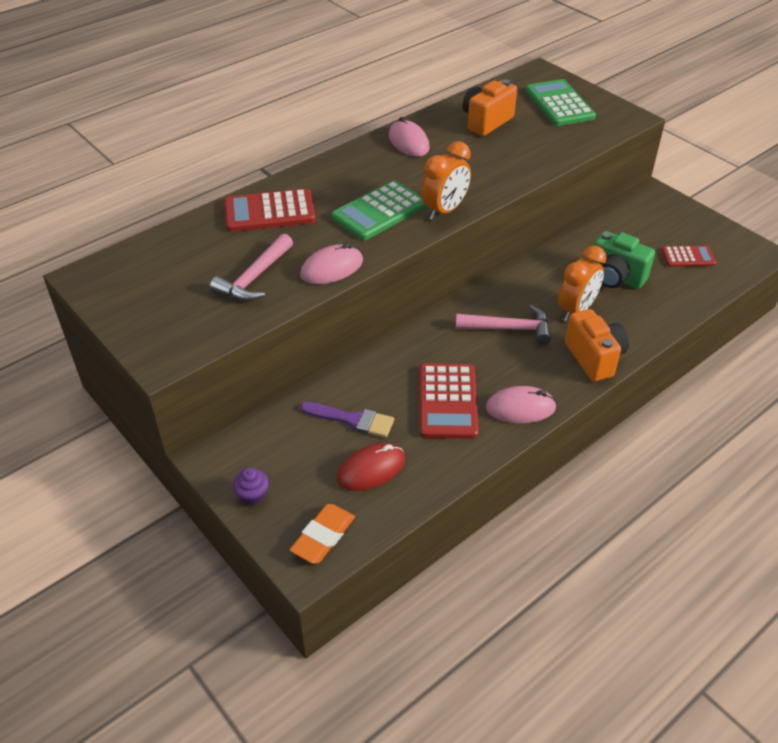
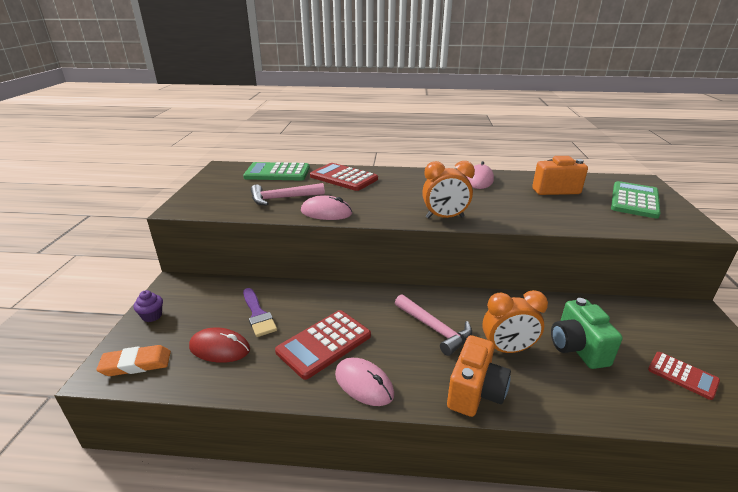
camera: 45 degrees right, 15 degrees down
(379, 211) = (402, 201): green calculator -> green calculator (277, 173)

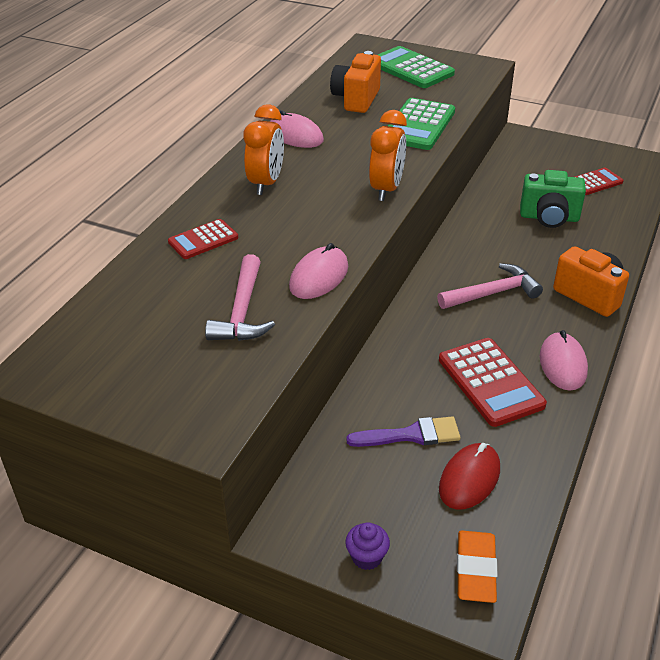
camera: 70 degrees left, 10 degrees up
(277, 173) = (125, 305): green calculator -> green calculator (419, 125)
(343, 178) = (203, 240): red calculator -> red calculator, size x0.60
(364, 384) = (563, 364): pink mouse -> pink mouse turned 60 degrees counterclockwise
(507, 349) = (539, 257): orange clock -> orange clock (266, 183)

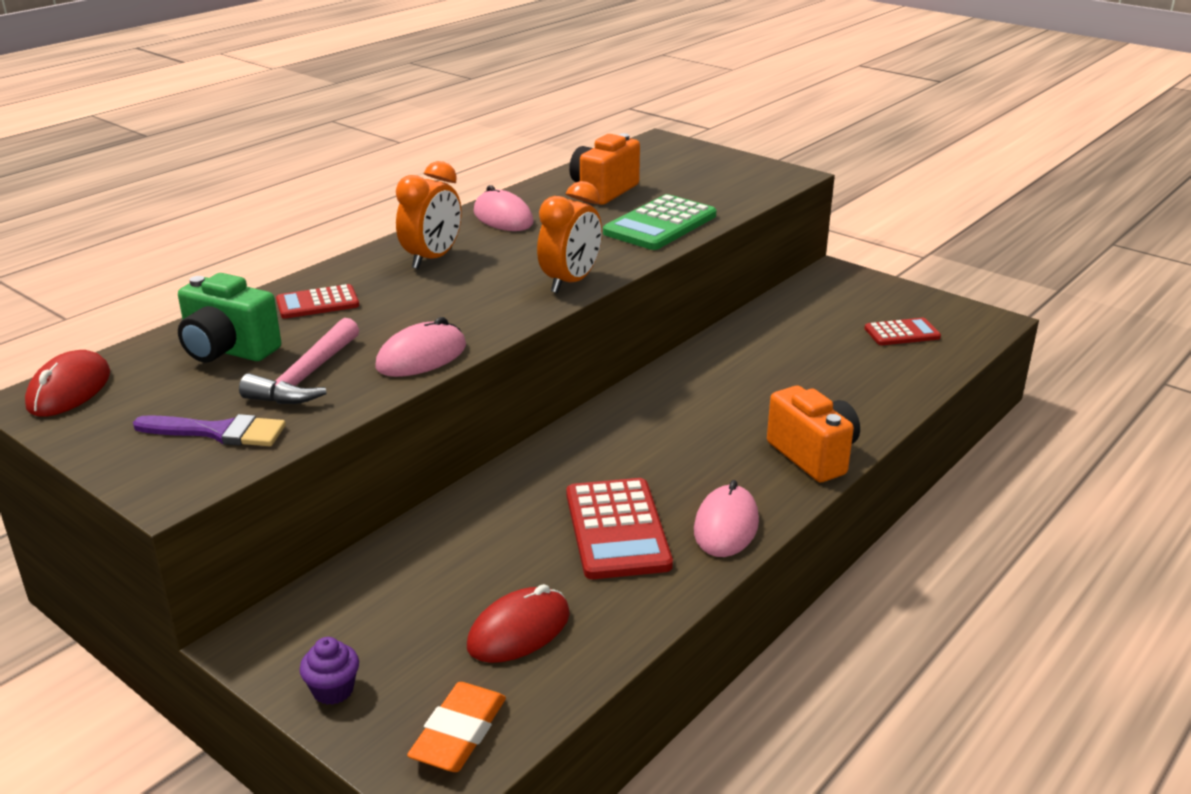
camera: 15 degrees right, 10 degrees down
(56, 358) = (69, 390): none -> red mouse
(411, 69) = (694, 168): green calculator -> none
(411, 435) = (477, 568): purple brush -> purple brush (218, 432)
(492, 293) = (684, 434): pink hammer -> none
(549, 218) = (813, 363): green camera -> green camera (228, 351)

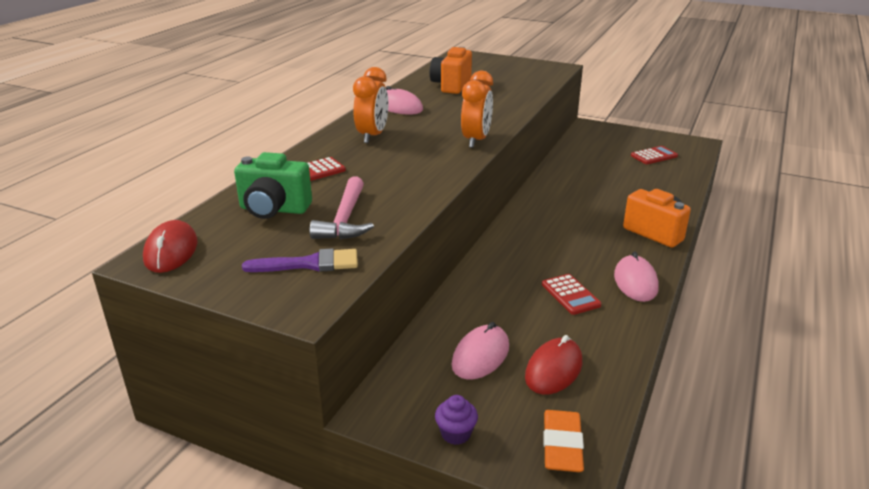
camera: 15 degrees left, 0 degrees up
(421, 357) = (415, 196): pink mouse -> pink mouse (480, 356)
(617, 529) = (570, 295): red calculator -> red calculator, size x0.60
(660, 224) = (503, 101): green calculator -> none

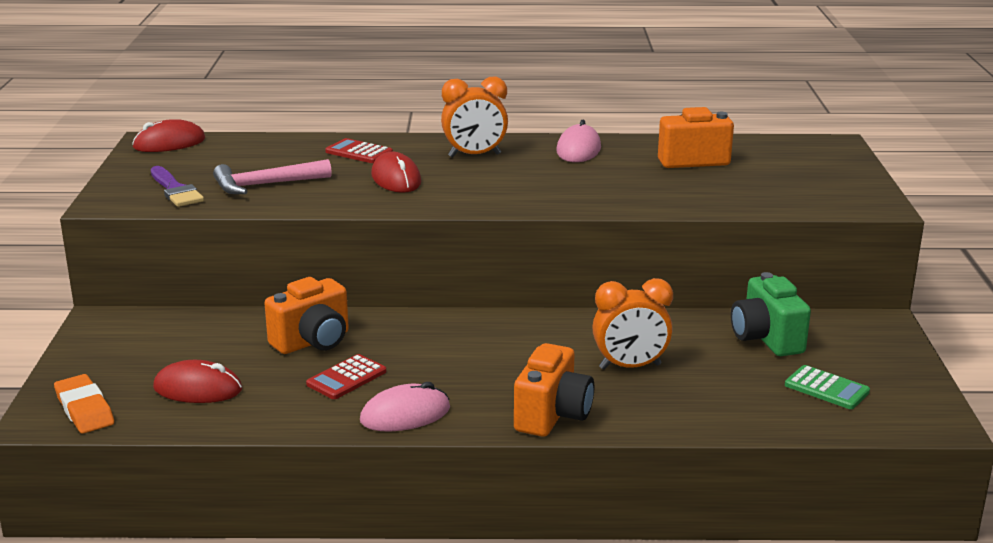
camera: 65 degrees right, 5 degrees down
(274, 209) = (265, 156): green camera -> green camera (766, 339)
(389, 168) = (396, 179): none -> red mouse
(456, 434) = (83, 359): purple cupcake -> none
(476, 140) = (517, 203): orange clock -> orange clock (630, 367)
(480, 356) = (202, 349): pink mouse -> none
(503, 298) = (313, 342): none -> orange camera
(562, 445) = (84, 409): orange eraser -> orange eraser turned 75 degrees clockwise
(654, 156) = (826, 388): red calculator -> green calculator

